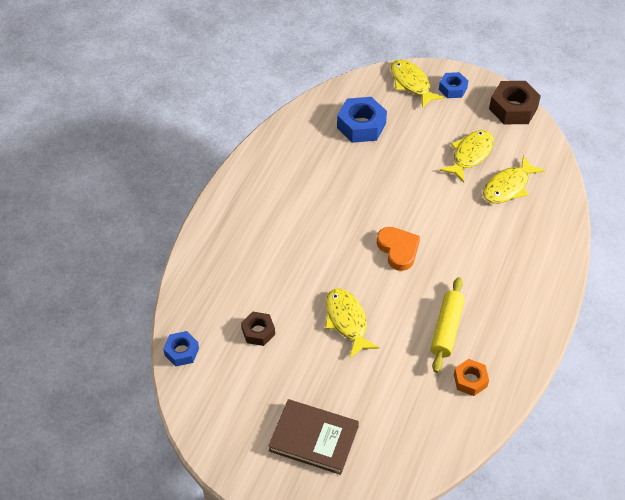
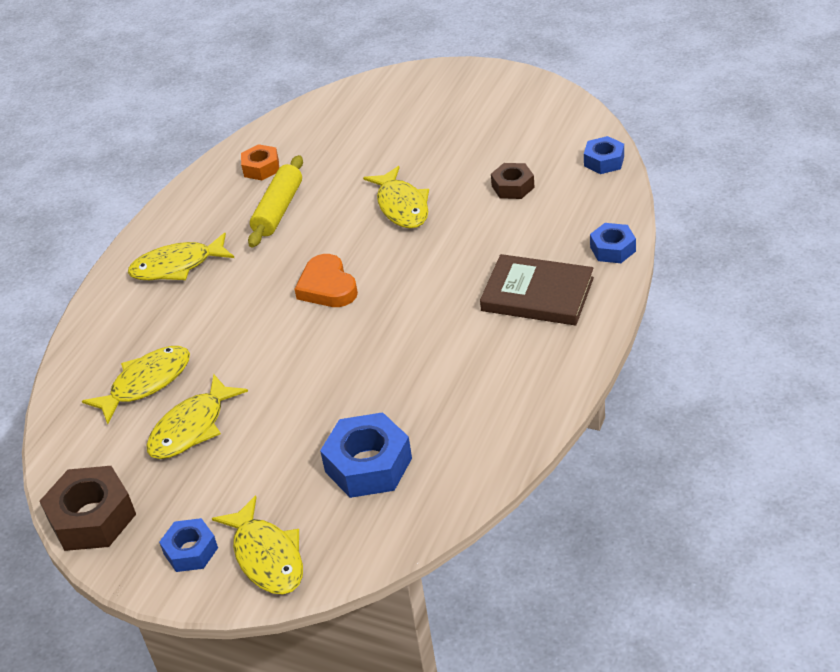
camera: 175 degrees left, 10 degrees down
(194, 262) = (612, 249): none -> blue nut
(314, 438) = (440, 109): brown book -> brown book (537, 294)
(515, 280) = (177, 266): none -> yellow fish

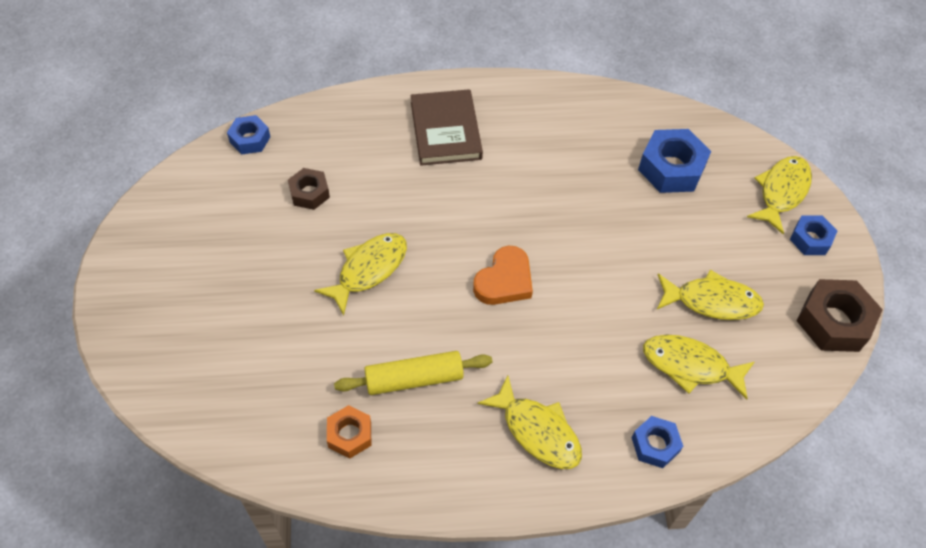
camera: 125 degrees left, 15 degrees up
(612, 249) = (371, 100): blue nut -> blue nut (655, 445)

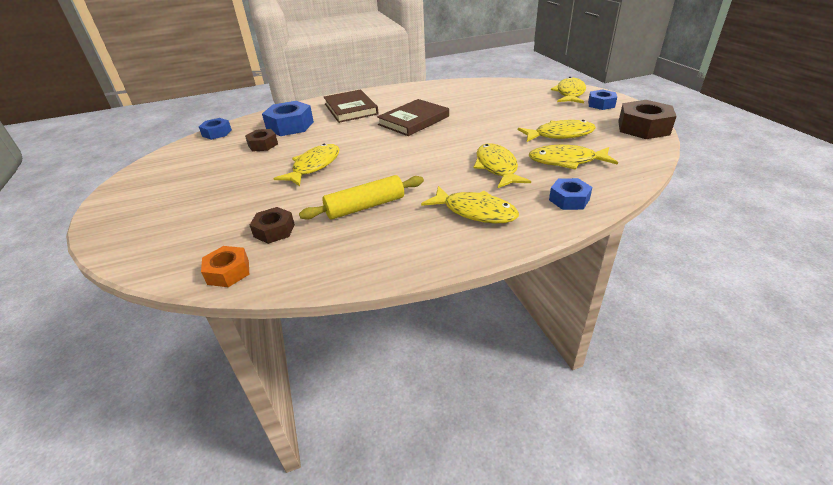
camera: 10 degrees left, 20 degrees down
(303, 390) = (274, 230): none -> brown nut
(350, 435) = (320, 246): orange nut -> orange nut (228, 272)
(504, 280) = (415, 153): orange heart -> none
(526, 195) = (413, 120): none -> brown book
(597, 350) = (497, 167): none -> yellow fish
(671, 168) = (499, 97): blue nut -> blue nut (290, 126)

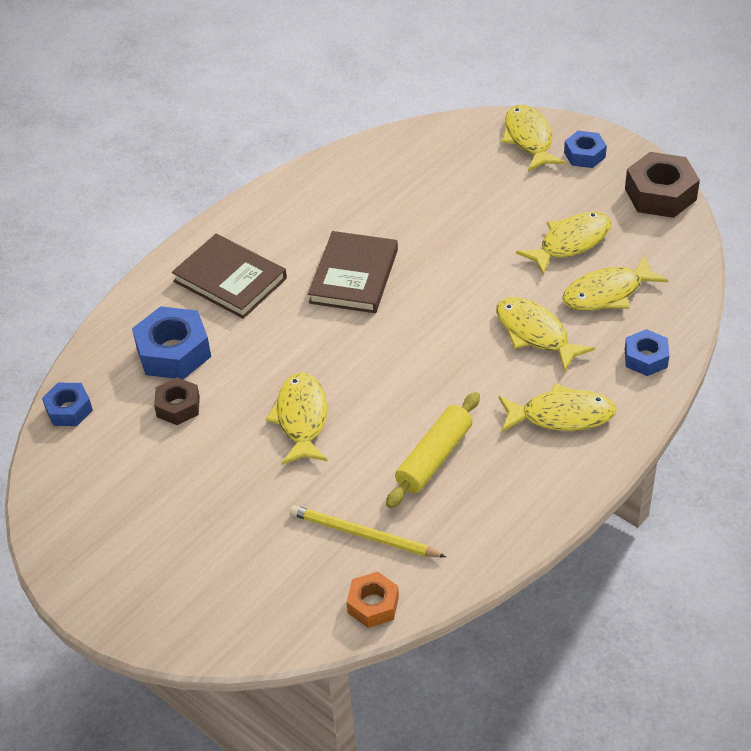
camera: 30 degrees left, 10 degrees up
(274, 230) = (363, 535): brown nut -> yellow pencil

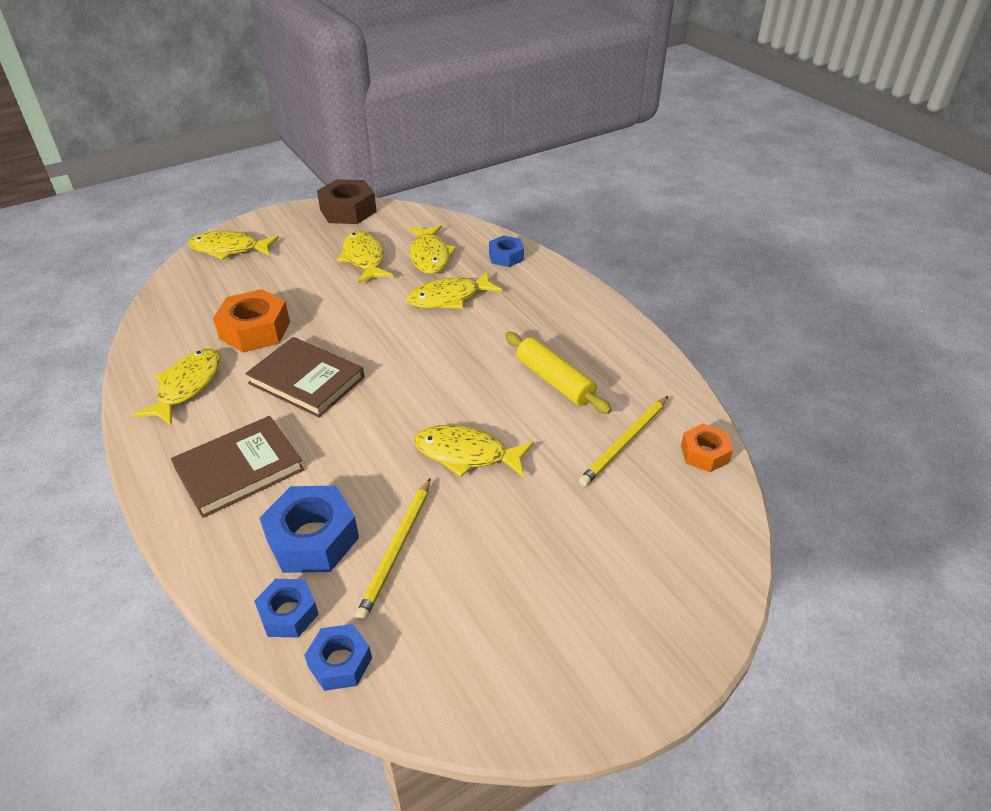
camera: 75 degrees left, 5 degrees down
(178, 406) = (396, 549): brown nut -> yellow pencil
(408, 213) = (255, 330): none -> orange nut
(561, 415) = (541, 306): yellow fish -> yellow fish (187, 386)
(584, 155) = (274, 230): blue nut -> blue nut (288, 613)

